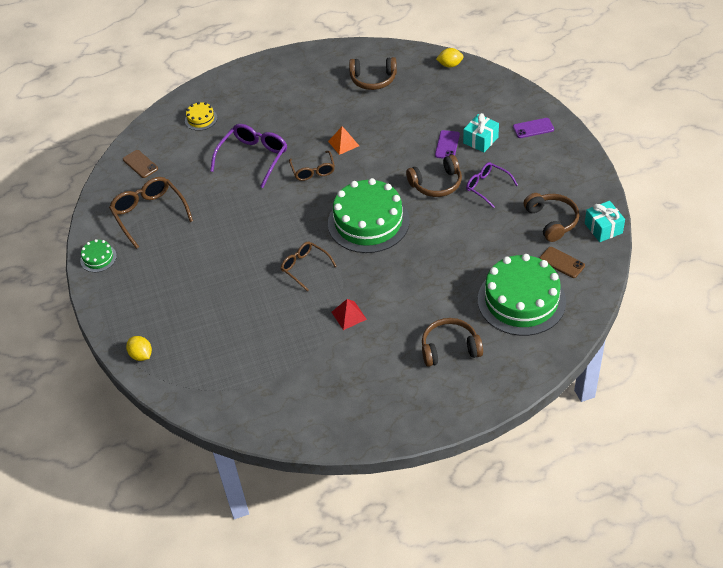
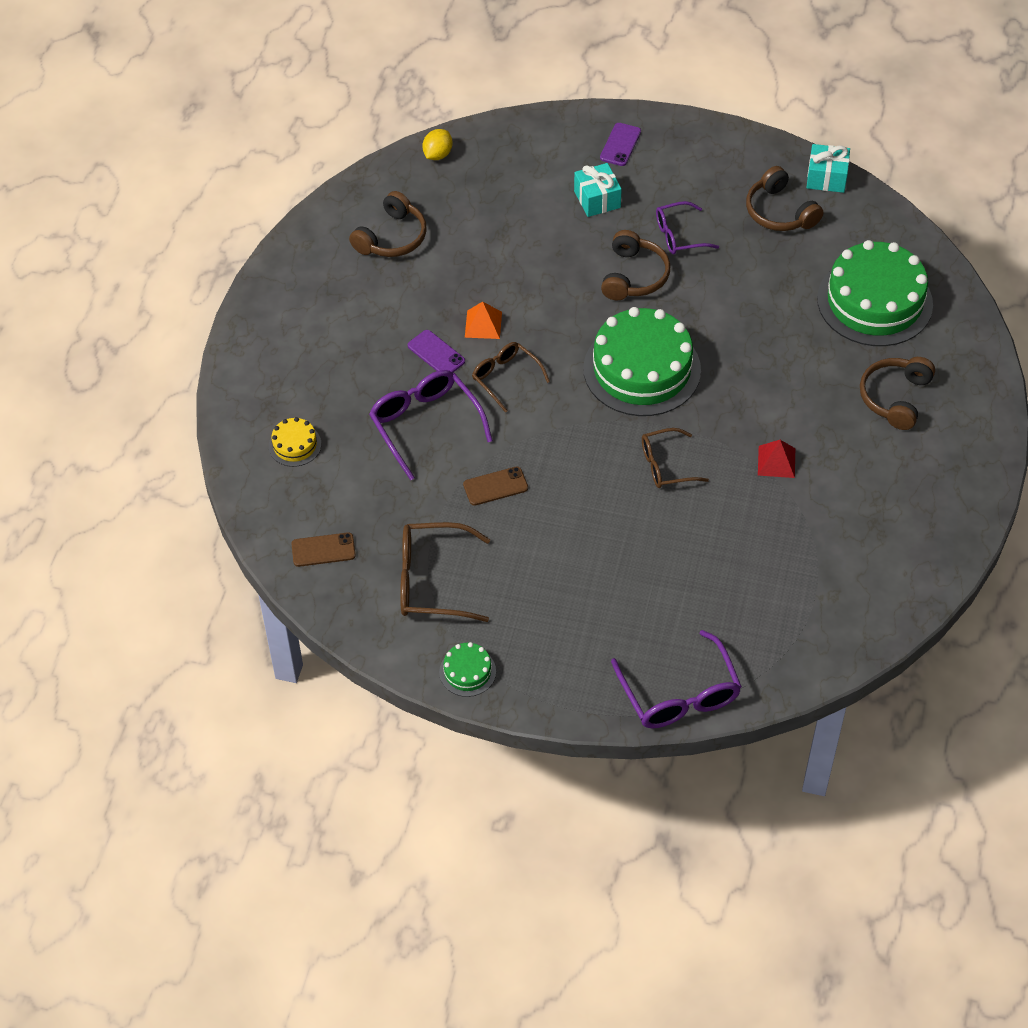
camera: 60 degrees left, 5 degrees up
(141, 355) = (679, 694): yellow lemon -> purple glasses
(313, 171) = (505, 377): brown glasses -> brown glasses turned 150 degrees counterclockwise
(447, 145) = (577, 232): purple phone -> purple phone (436, 353)
(552, 221) = (779, 212): brown headphones -> brown headphones turned 135 degrees counterclockwise
(561, 262) = (847, 239): brown phone -> brown phone (495, 486)

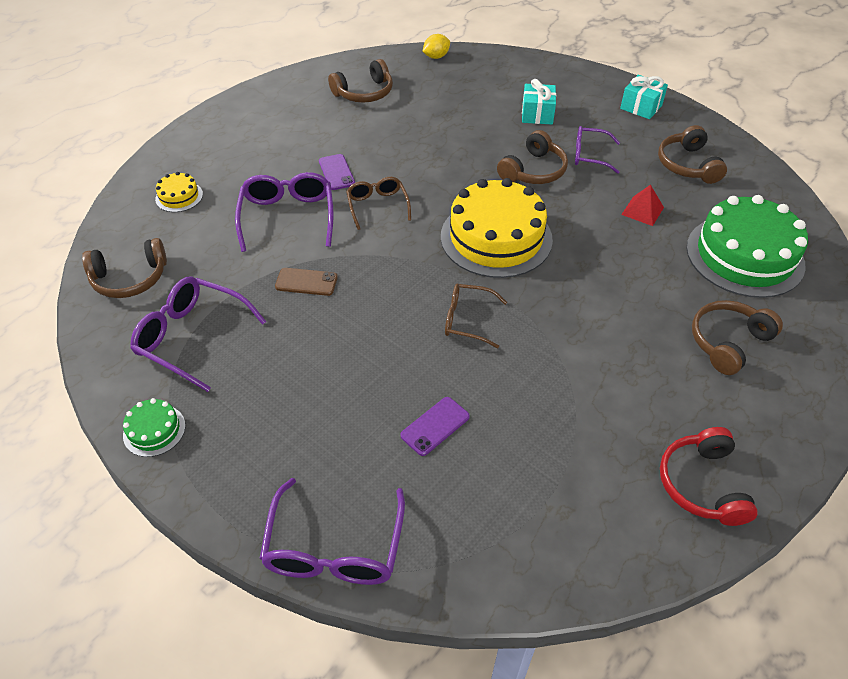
camera: 25 degrees right, 5 degrees down
(323, 550) = (130, 278): brown phone -> brown headphones
(432, 581) = (192, 337): brown glasses -> purple glasses
(483, 324) = (388, 165): orange pyramid -> none
(620, 145) = (578, 87): purple phone -> purple phone (435, 426)
(642, 369) = (496, 237): green cake -> yellow cake
(776, 461) = (576, 356): red pyramid -> red pyramid (642, 211)
(826, 178) = (743, 154): turquoise gift -> turquoise gift (641, 107)
(924, 531) = (702, 484): none -> red headphones

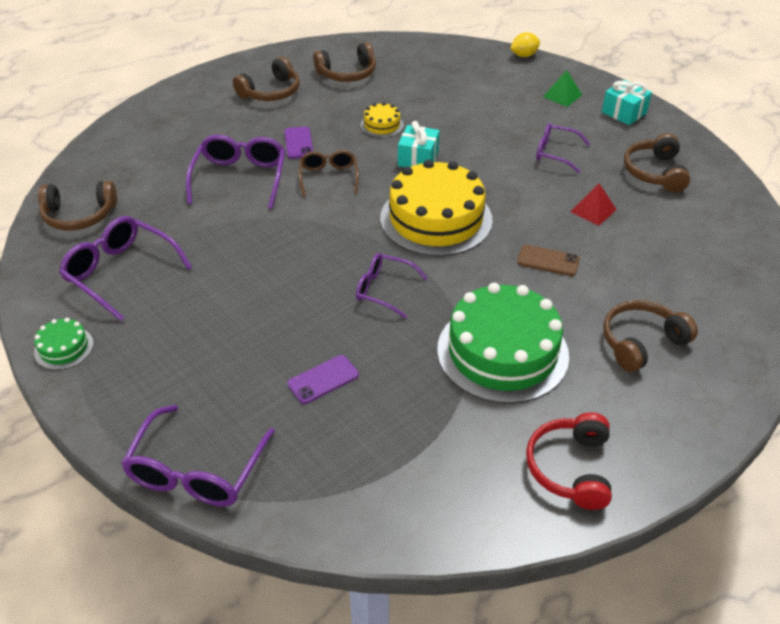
camera: 10 degrees right, 5 degrees down
(179, 196) = (144, 149): yellow cake -> yellow cake (382, 125)
(306, 282) = (240, 238): brown phone -> brown phone (548, 261)
(436, 57) = (429, 46): yellow lemon -> yellow lemon (524, 55)
(467, 320) = (383, 290): brown glasses -> purple glasses
(533, 171) = (493, 161): brown headphones -> brown headphones (271, 92)
(537, 114) = (514, 109): turquoise gift -> turquoise gift (418, 158)
(578, 95) = (562, 96): none -> green pyramid
(744, 255) = (686, 264): green cake -> green cake (502, 352)

